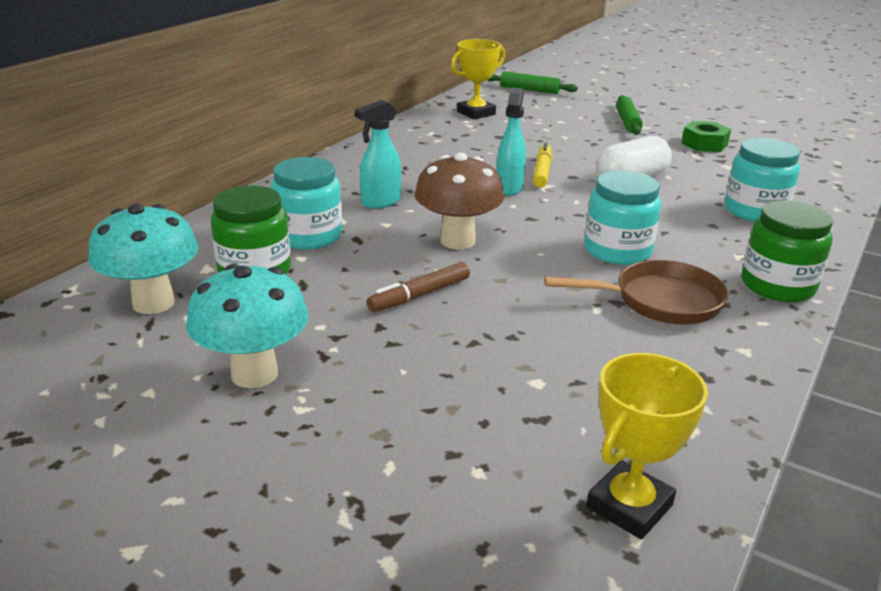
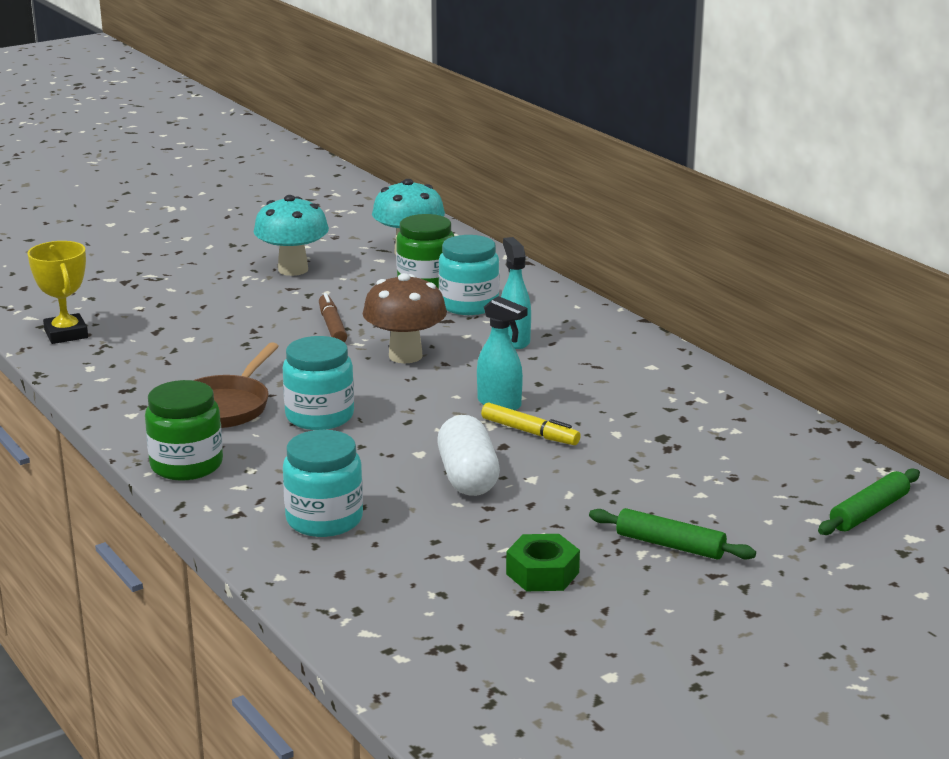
camera: 115 degrees right, 5 degrees down
(476, 113) = (765, 443): yellow trophy -> none

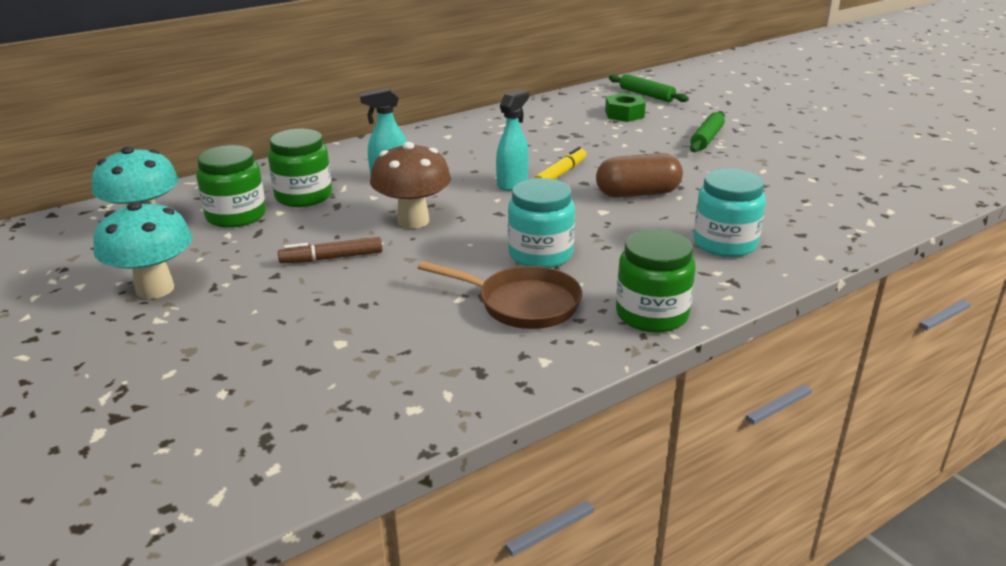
camera: 90 degrees left, 5 degrees up
(66, 334) = (296, 447): yellow trophy -> none
(468, 477) = (637, 194): white capsule -> brown capsule
(469, 305) = (303, 196): turquoise jar -> green jar
(542, 573) = (760, 171): green nut -> green nut (624, 114)

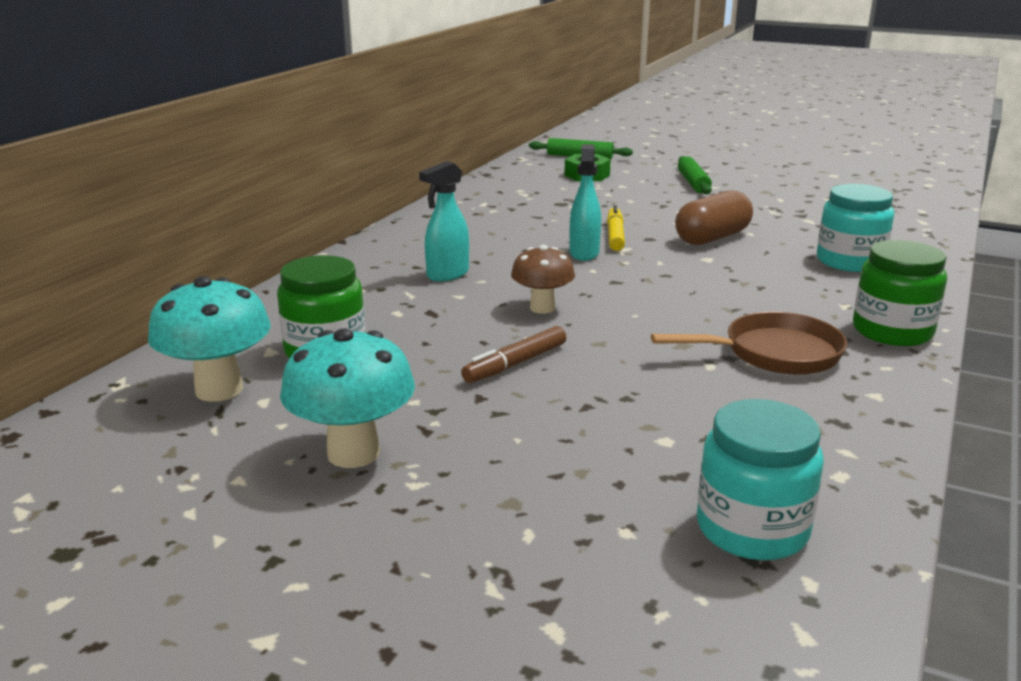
camera: 30 degrees left, 5 degrees down
(303, 196) = (376, 312): green jar -> none
(413, 221) = (542, 308): brown mushroom -> brown mushroom, size x0.66
(540, 254) = (716, 307): turquoise jar -> turquoise jar (752, 529)

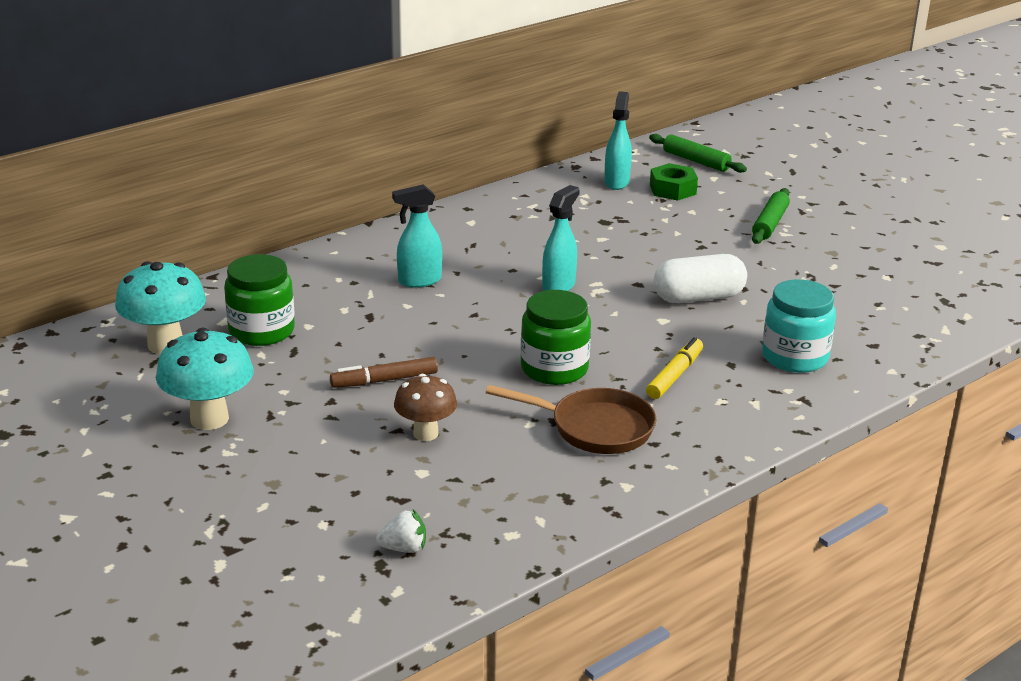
camera: 25 degrees right, 5 degrees up
(535, 178) = (616, 182): none -> turquoise spray bottle
(542, 308) = (459, 335): brown mushroom -> brown mushroom (425, 433)
(615, 235) = (610, 273): yellow marker -> yellow marker (674, 375)
(712, 238) = (698, 297): brown capsule -> white capsule
(752, 529) = (404, 548): turquoise jar -> white strawberry
(892, 331) = (725, 437): green jar -> green jar (554, 369)

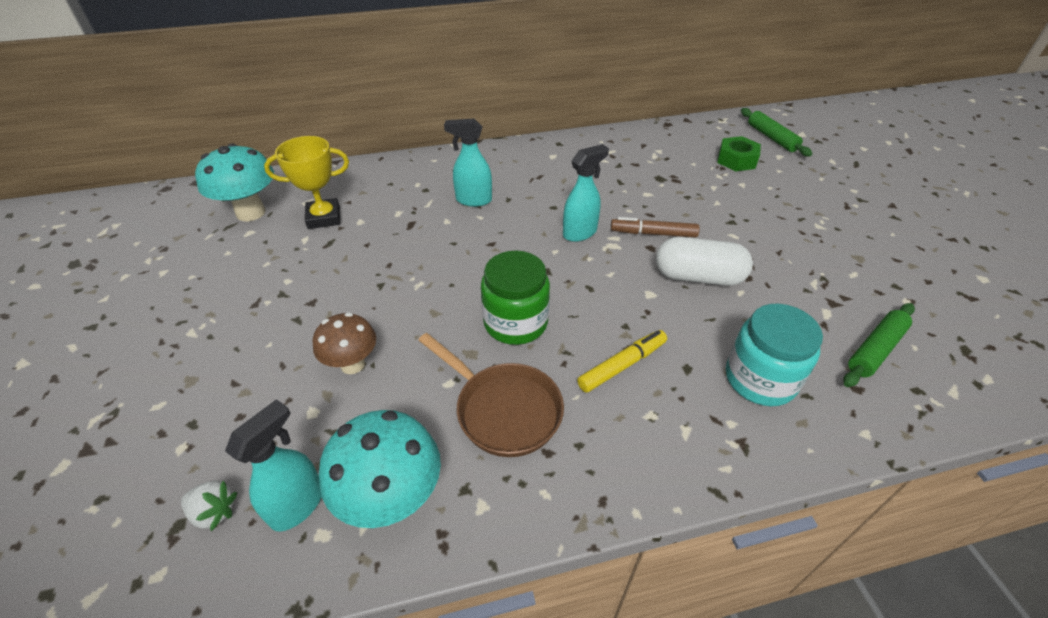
camera: 25 degrees right, 15 degrees up
(209, 419) = (211, 292): turquoise mushroom -> turquoise mushroom (392, 499)
(261, 331) = (324, 217): green jar -> yellow trophy
(384, 380) = (369, 293): brown marker -> brown marker (653, 233)
(616, 182) = (692, 144): turquoise spray bottle -> turquoise spray bottle (298, 505)
(770, 224) = (809, 212): green rolling pin -> green rolling pin (875, 350)

